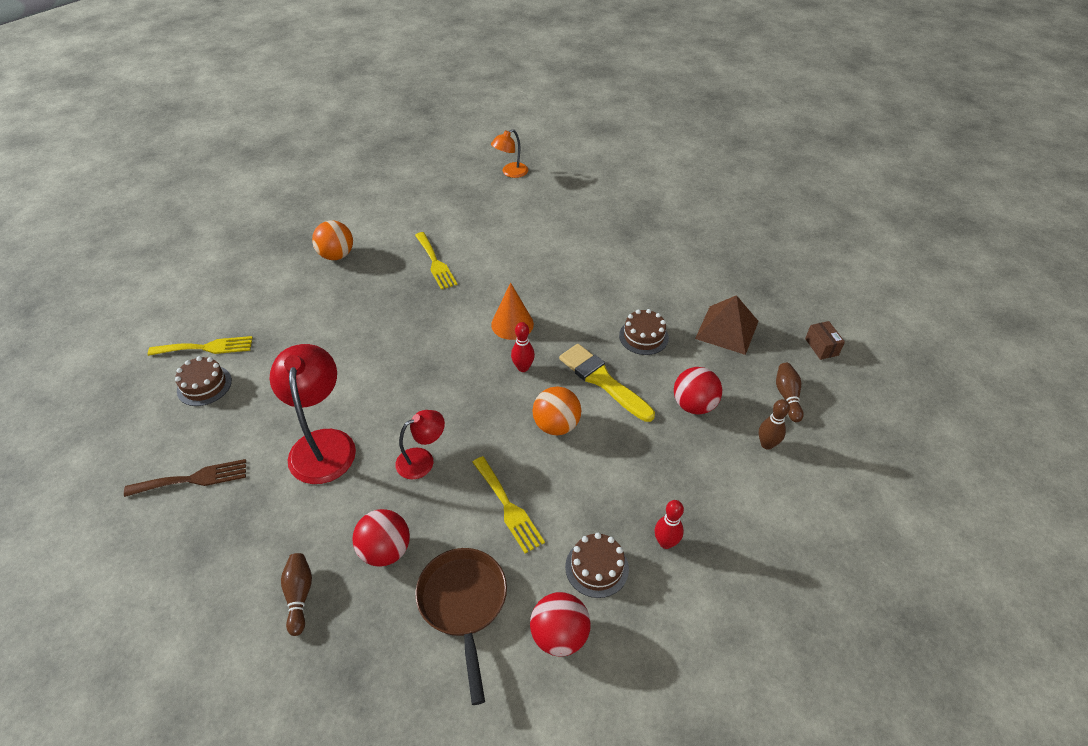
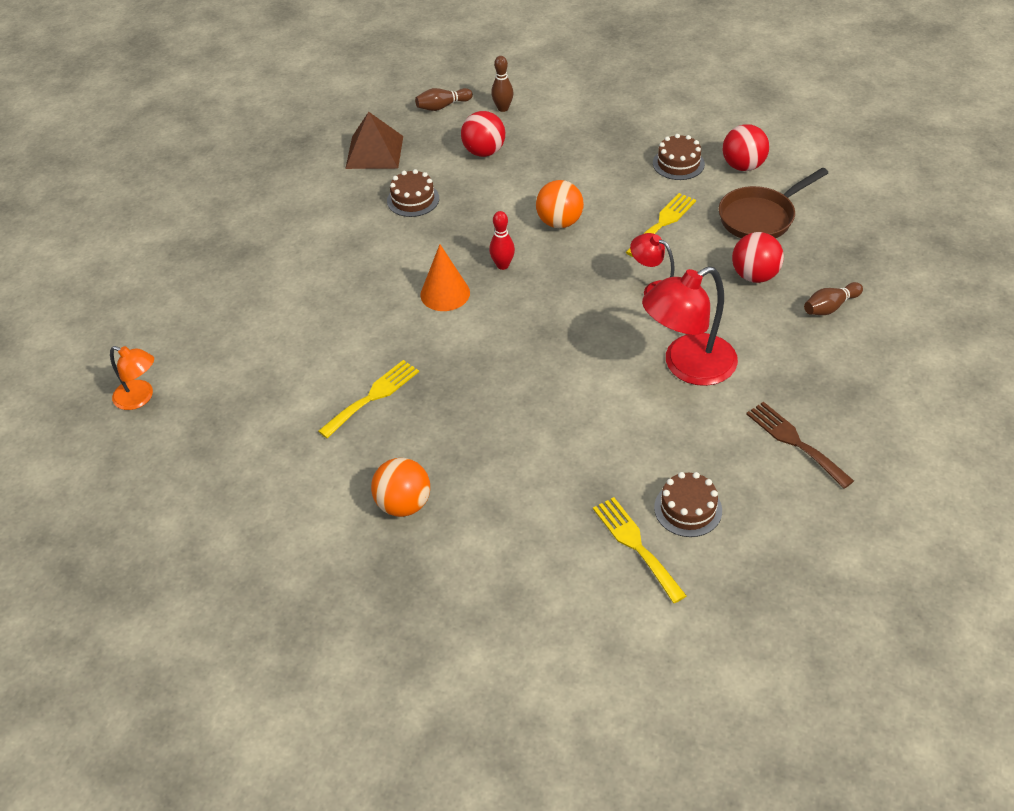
camera: 110 degrees left, 0 degrees up
(602, 381) = (488, 210): yellow brush -> none
(665, 542) = (632, 137): red bowling pin -> none
(821, 347) = (369, 98): brown box -> none

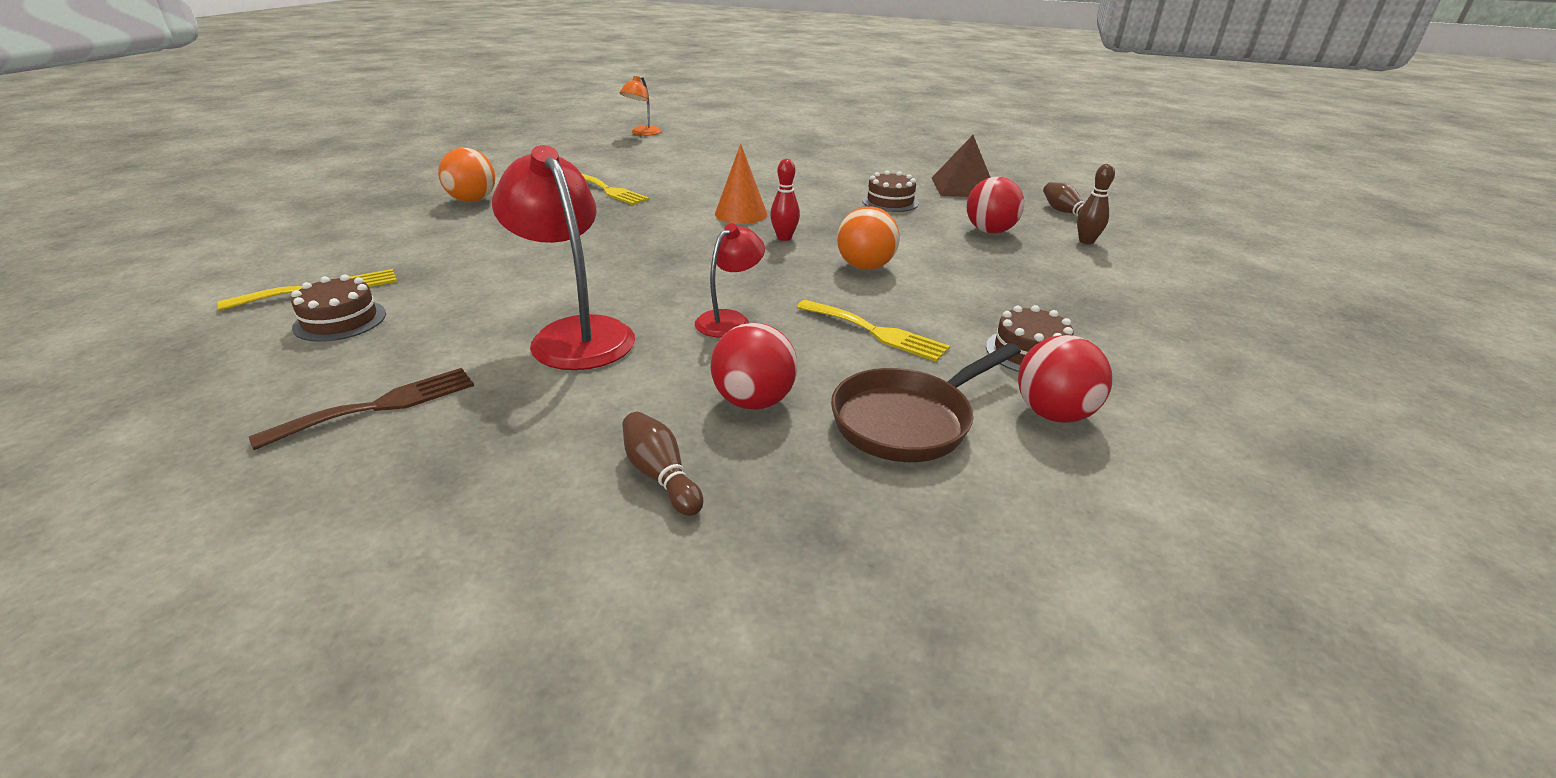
camera: 85 degrees right, 15 degrees down
(760, 217) = (908, 421): brown pan -> brown pan turned 90 degrees counterclockwise

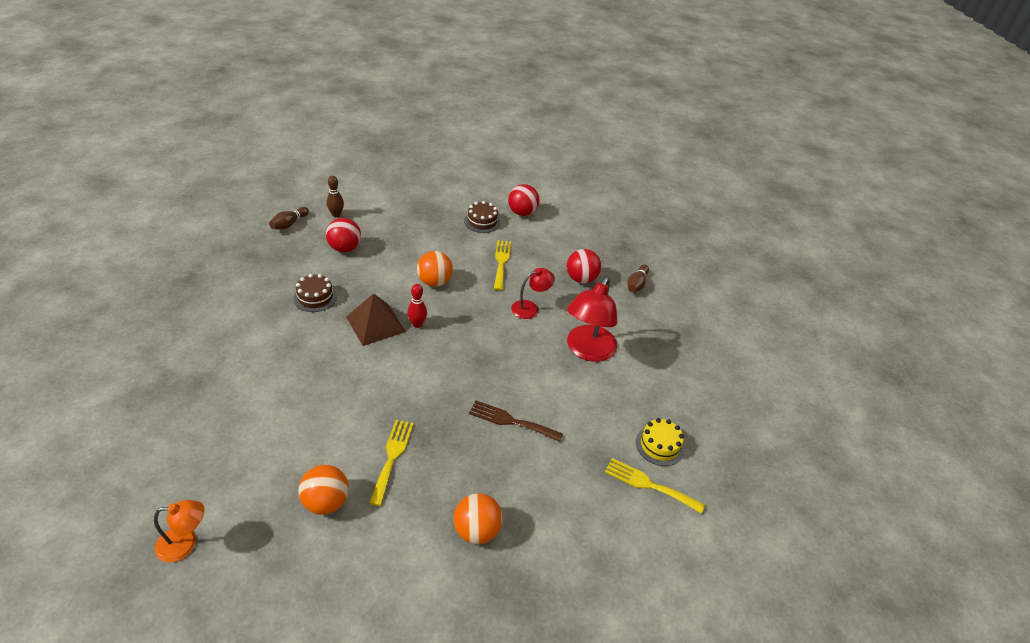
camera: 125 degrees left, 10 degrees up
(340, 320) = (659, 445): brown cake -> yellow cake
(380, 406) = (683, 375): brown fork -> brown fork (511, 421)
(605, 165) = (326, 502): none -> orange ball
(729, 319) = (530, 308): red lamp -> red lamp turned 150 degrees clockwise
(741, 214) = (390, 358): orange cone -> none
(908, 421) = (556, 241): brown pan -> none
(964, 187) = (258, 271): brown pyramid -> brown pyramid (375, 324)

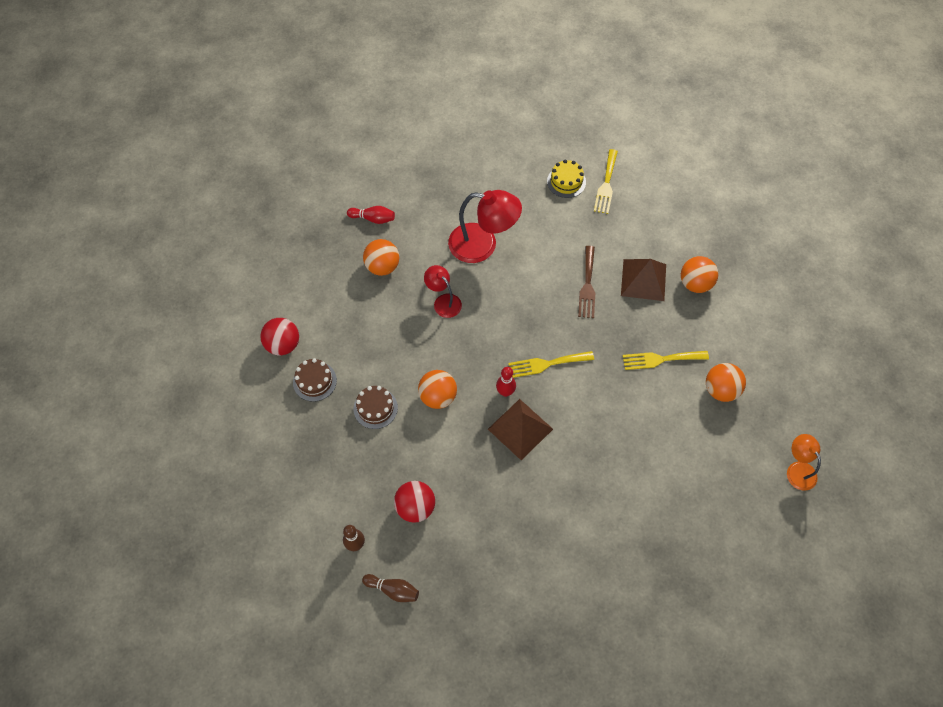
camera: 100 degrees left, 20 degrees up
(315, 297) = (505, 501): brown cake -> brown cake (375, 408)
(500, 476) = (643, 280): none -> brown pyramid
(501, 262) = (382, 343): yellow fork -> yellow fork (547, 364)
(581, 279) = (382, 266): red ball -> orange ball
(636, 284) = (373, 219): brown bowling pin -> red bowling pin

